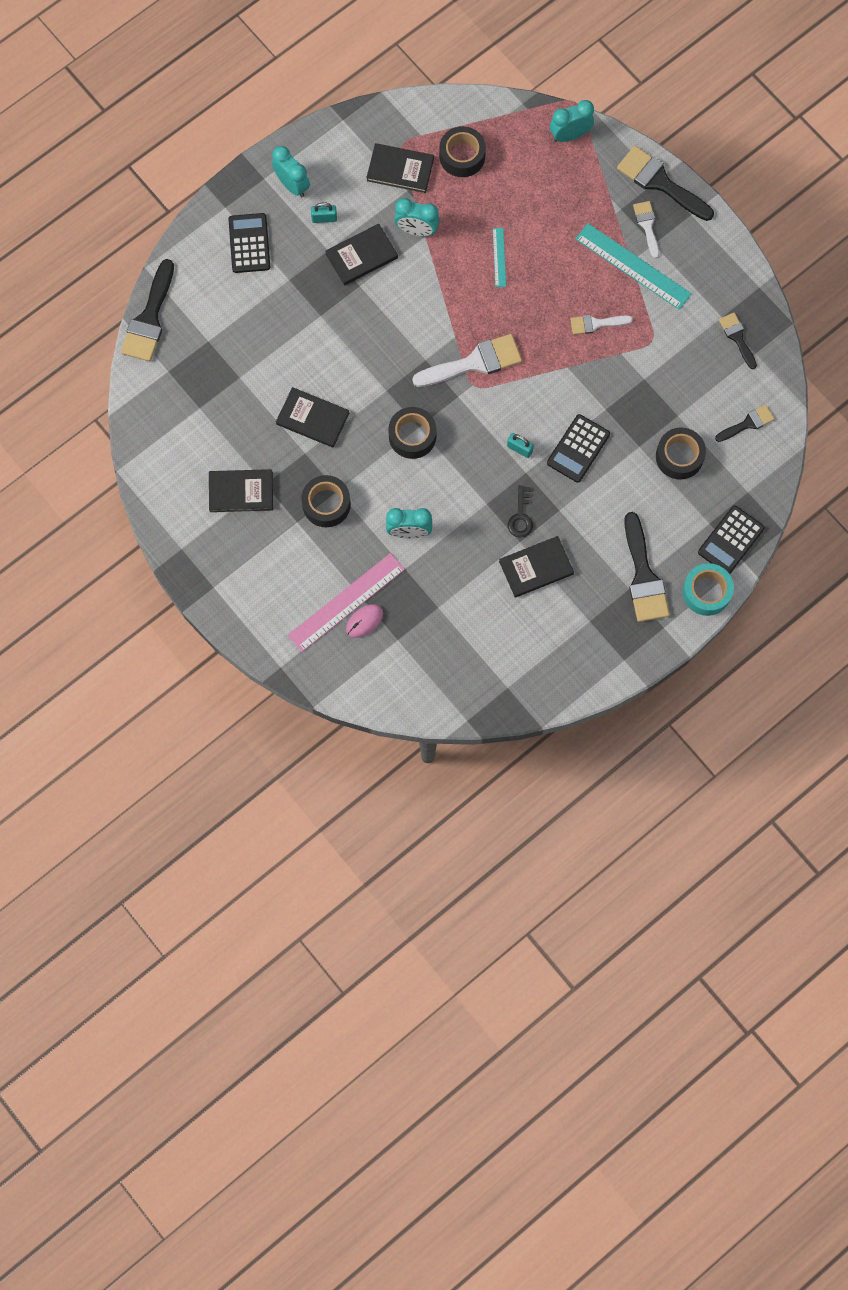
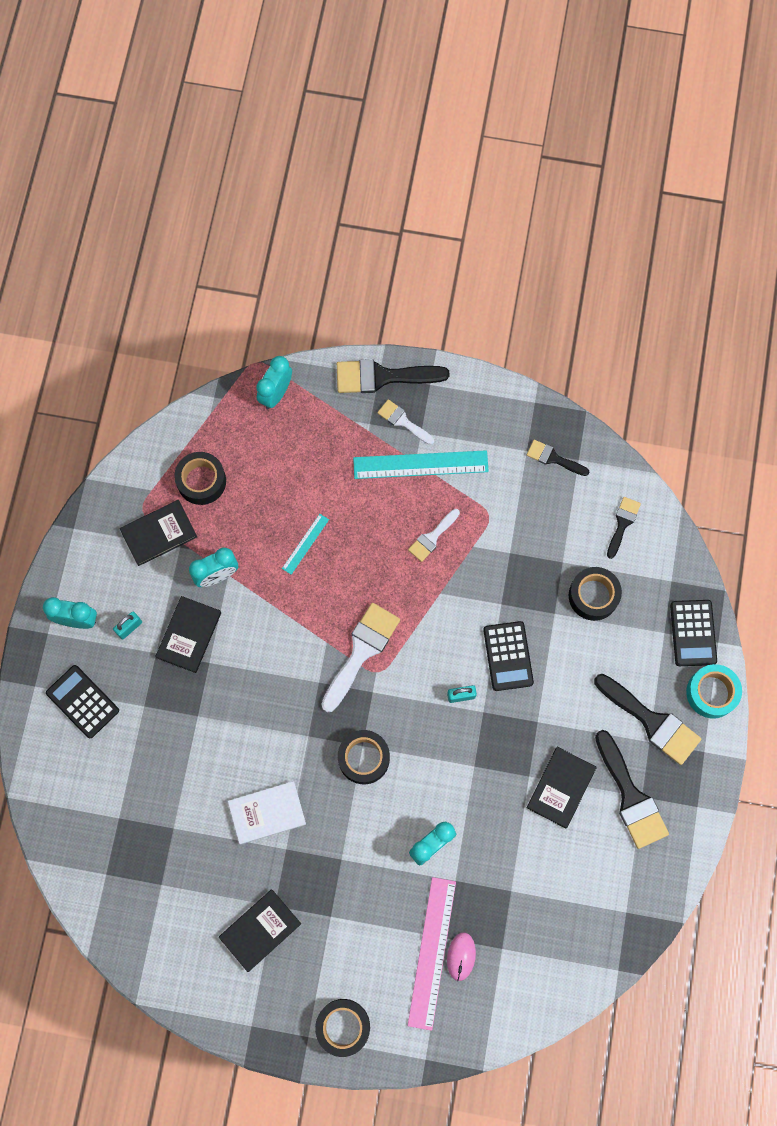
camera: 40 degrees left, 0 degrees up
(149, 318) = (50, 840): black brush -> black brush (631, 796)
(312, 418) = (267, 813): black book -> white book
(326, 504) = (342, 879): black tape -> black tape (343, 1026)
(499, 257) = (305, 544): turquoise ruler -> turquoise ruler turned 75 degrees clockwise
(521, 516) = (511, 753): black key -> none

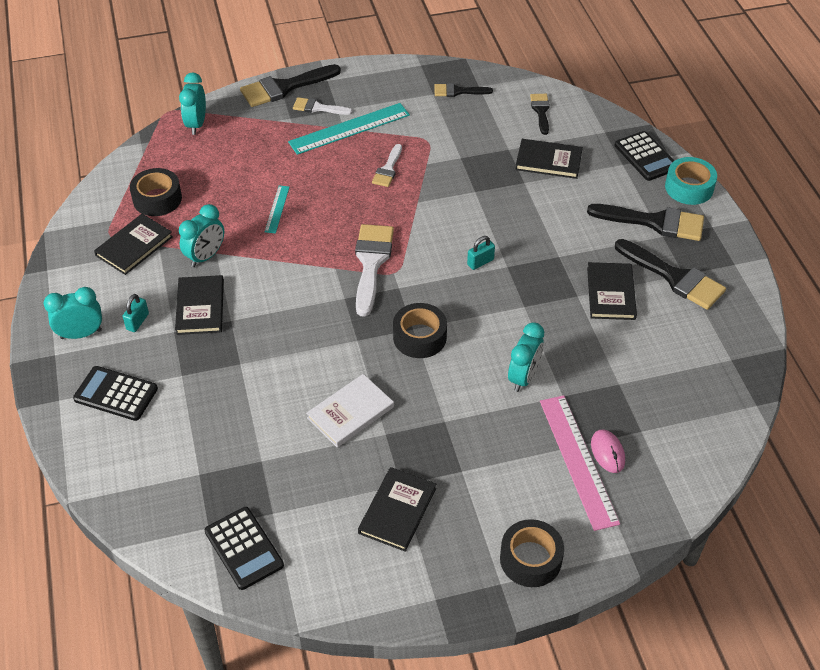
camera: 25 degrees left, 25 degrees down
(508, 656) = (503, 222): black calculator -> black calculator (244, 548)
(593, 596) = (548, 161): black tape -> black book

